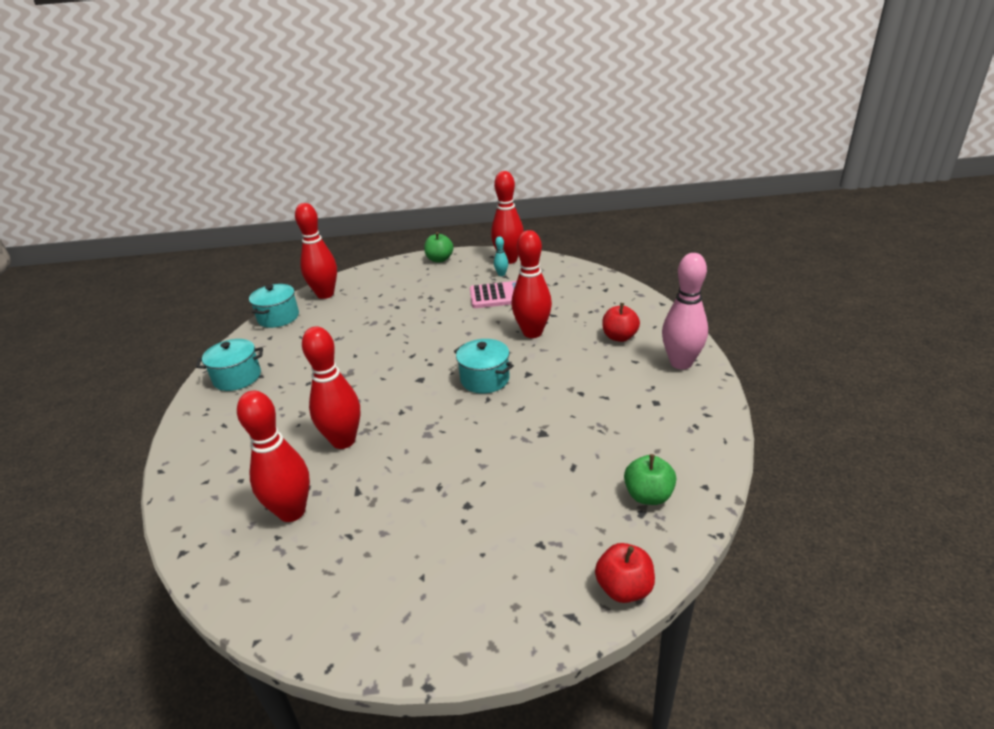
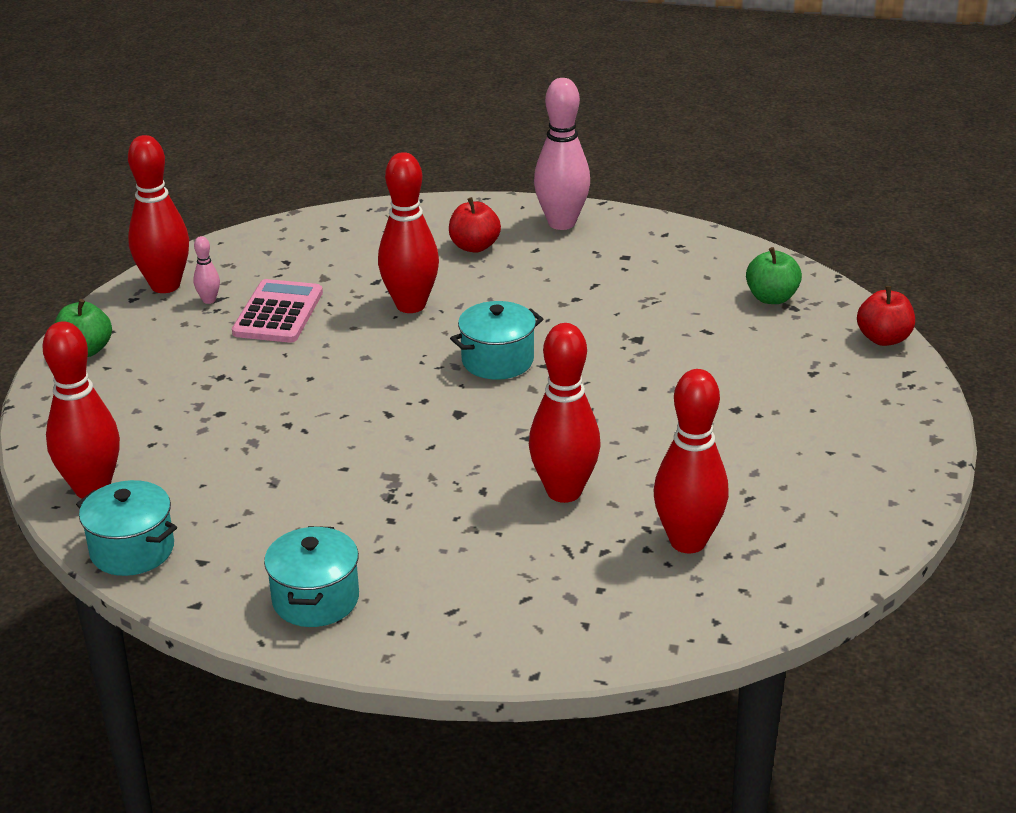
camera: 75 degrees left, 0 degrees up
(501, 274) = (209, 300): turquoise bowling pin -> pink bowling pin

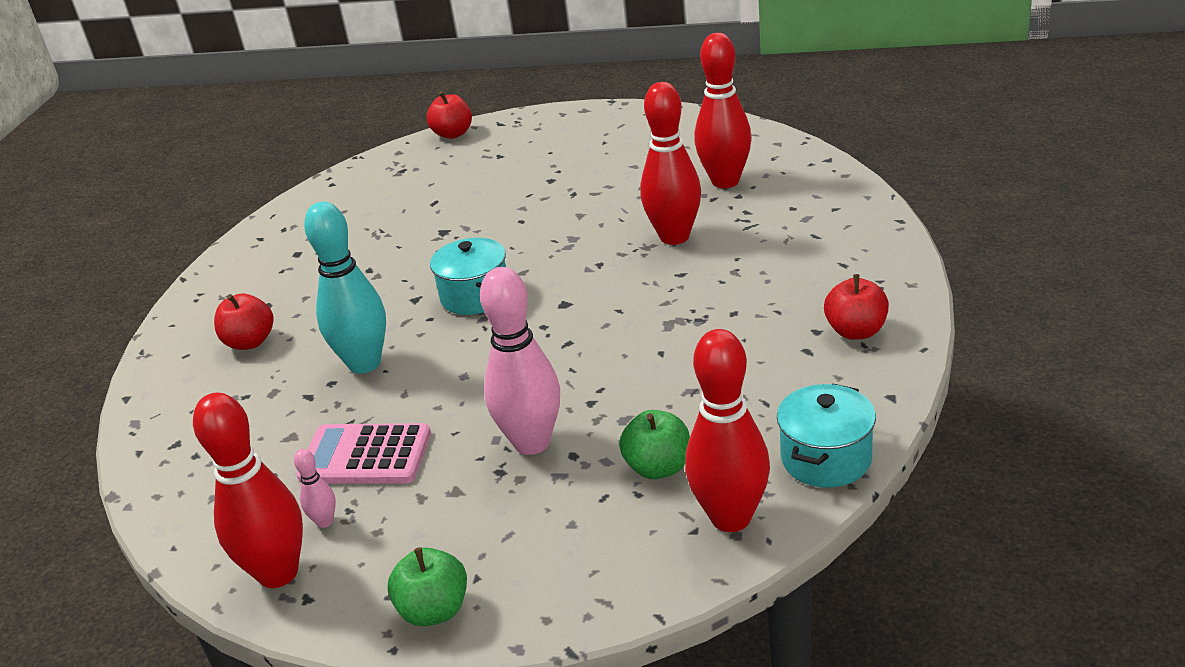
camera: 90 degrees left, 0 degrees up
(315, 599) = (856, 331): turquoise pot -> red apple
(410, 305) = (364, 363): red bowling pin -> turquoise bowling pin
(561, 223) = (218, 296): pink bowling pin -> pink bowling pin (532, 442)
(771, 298) = (385, 180): green apple -> green apple (658, 467)

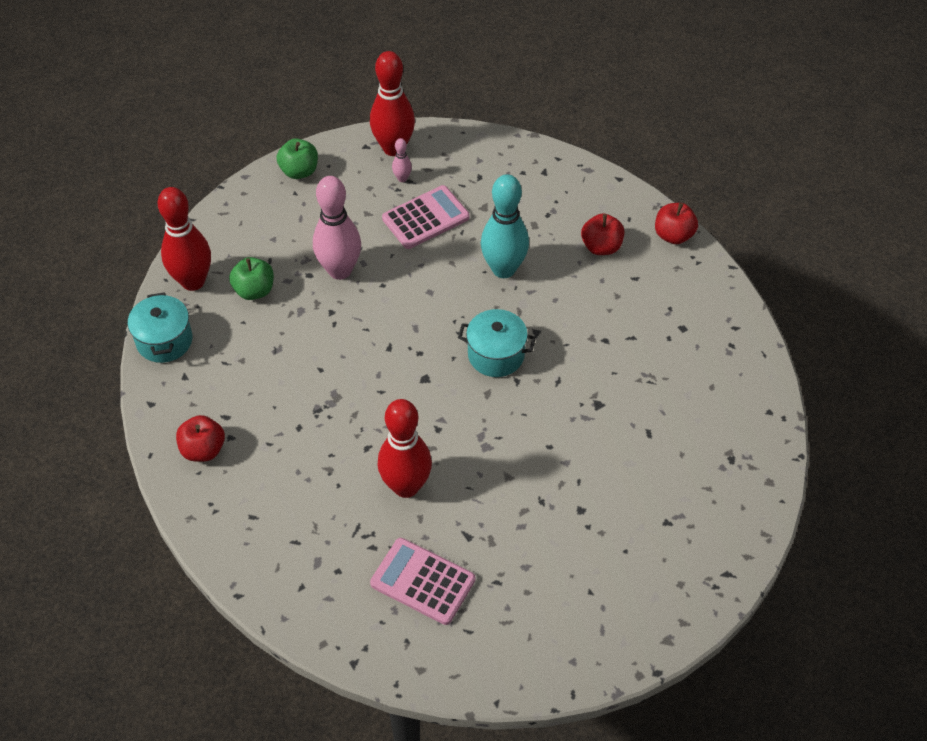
camera: 135 degrees right, 20 degrees up
(453, 134) = (753, 534): red apple -> red apple (673, 235)
(725, 181) = (423, 581): red bowling pin -> pink calculator

